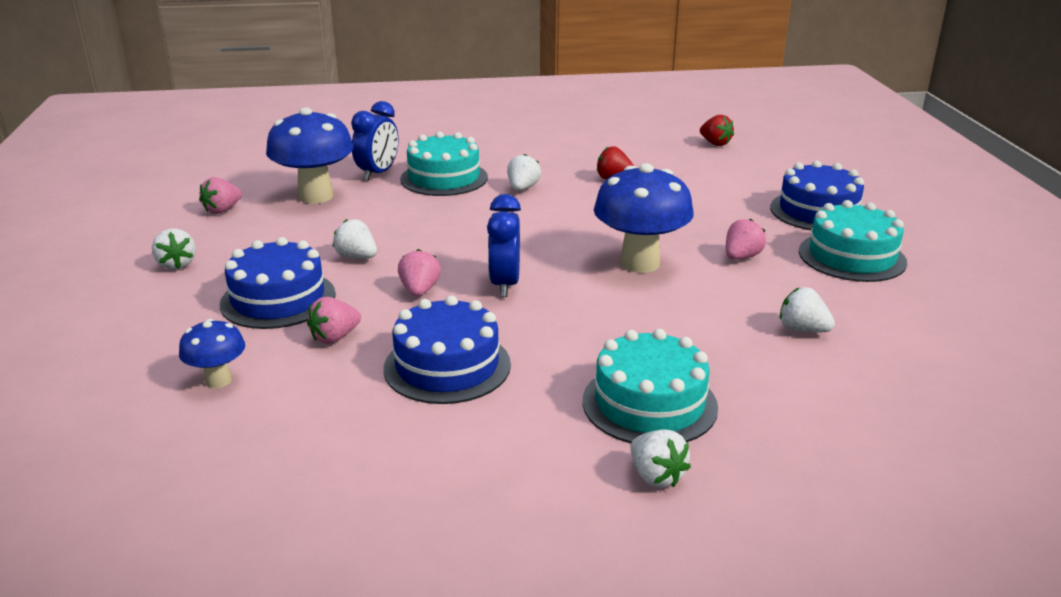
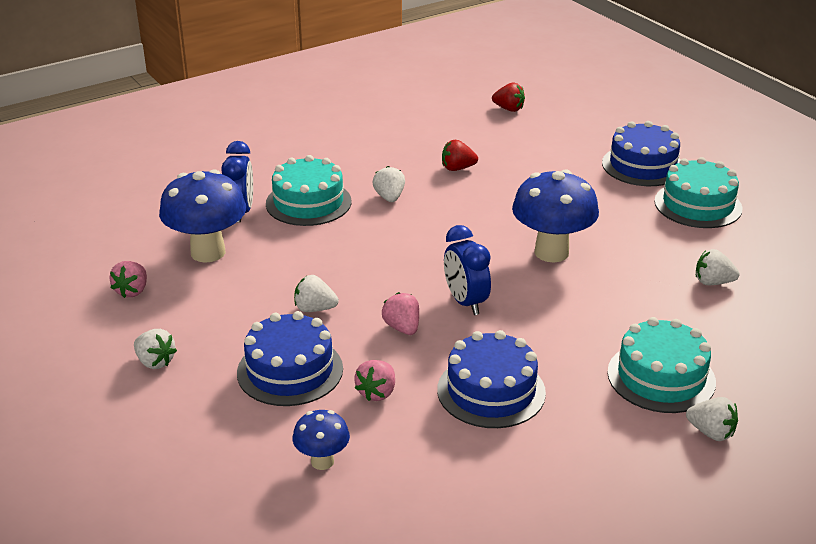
camera: 25 degrees left, 5 degrees up
(741, 257) = (621, 226): pink strawberry -> none

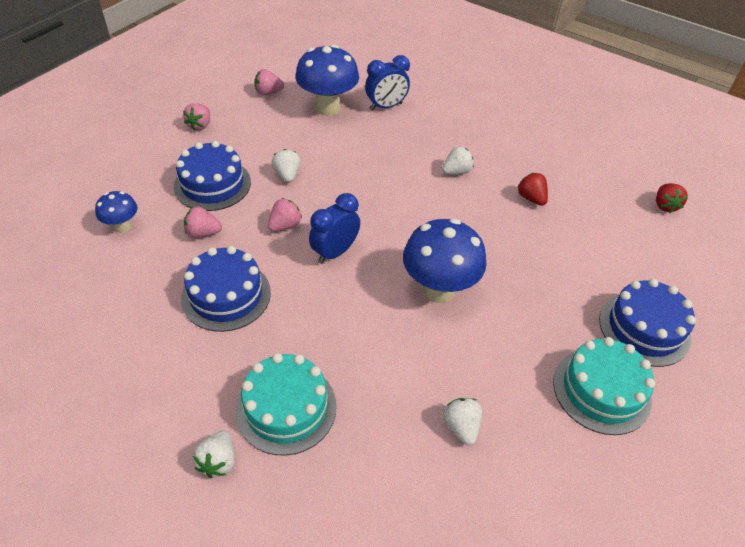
camera: 65 degrees right, 15 degrees up
(155, 362) = (200, 125): white strawberry -> pink strawberry
(308, 202) = (419, 133): turquoise cake -> none

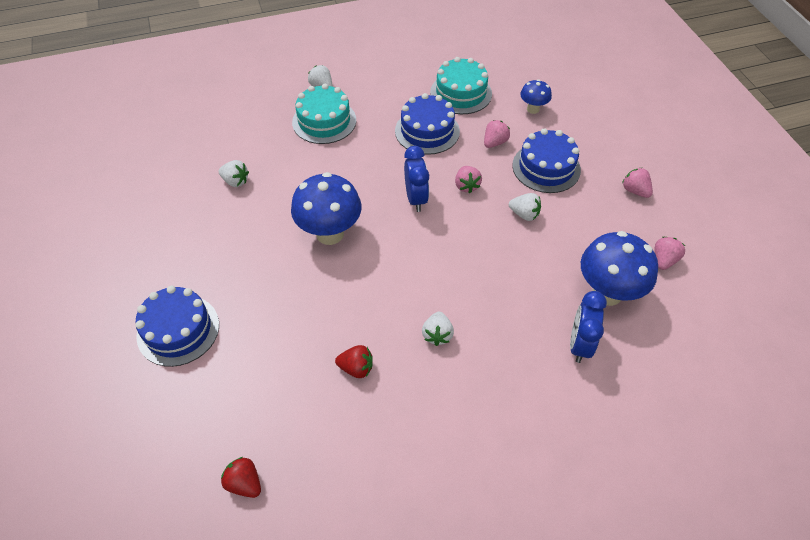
camera: 130 degrees right, 5 degrees up
(601, 390) = (176, 263): turquoise cake -> turquoise cake (461, 93)

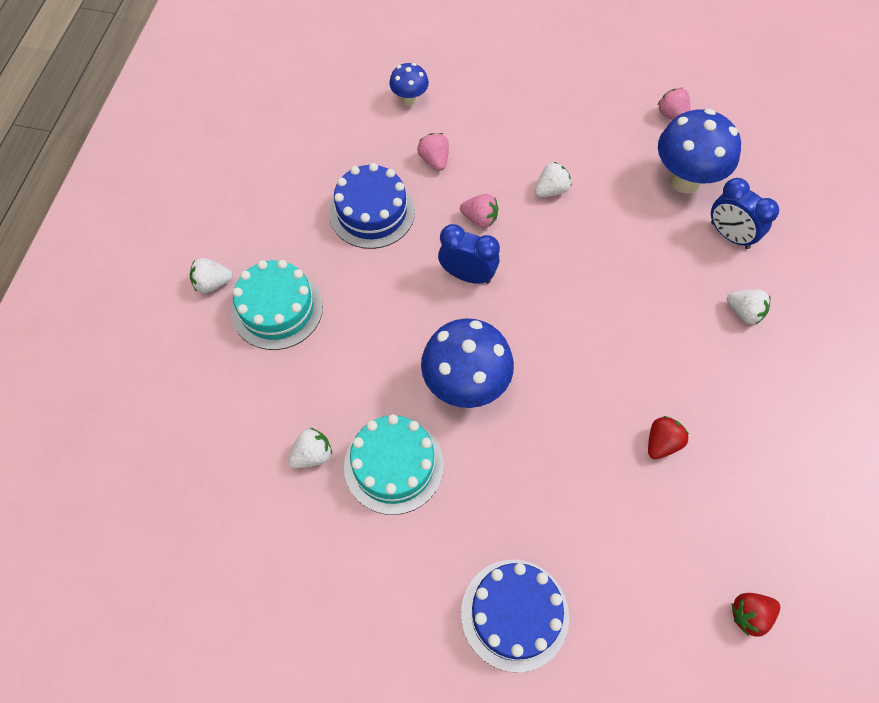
camera: 60 degrees left, 10 degrees up
(437, 335) = (659, 347): white strawberry -> white strawberry (744, 312)
(461, 93) = (335, 148): turquoise cake -> turquoise cake (393, 465)
(546, 167) = (500, 136): blue cake -> none
(635, 191) = (578, 85): pink strawberry -> none

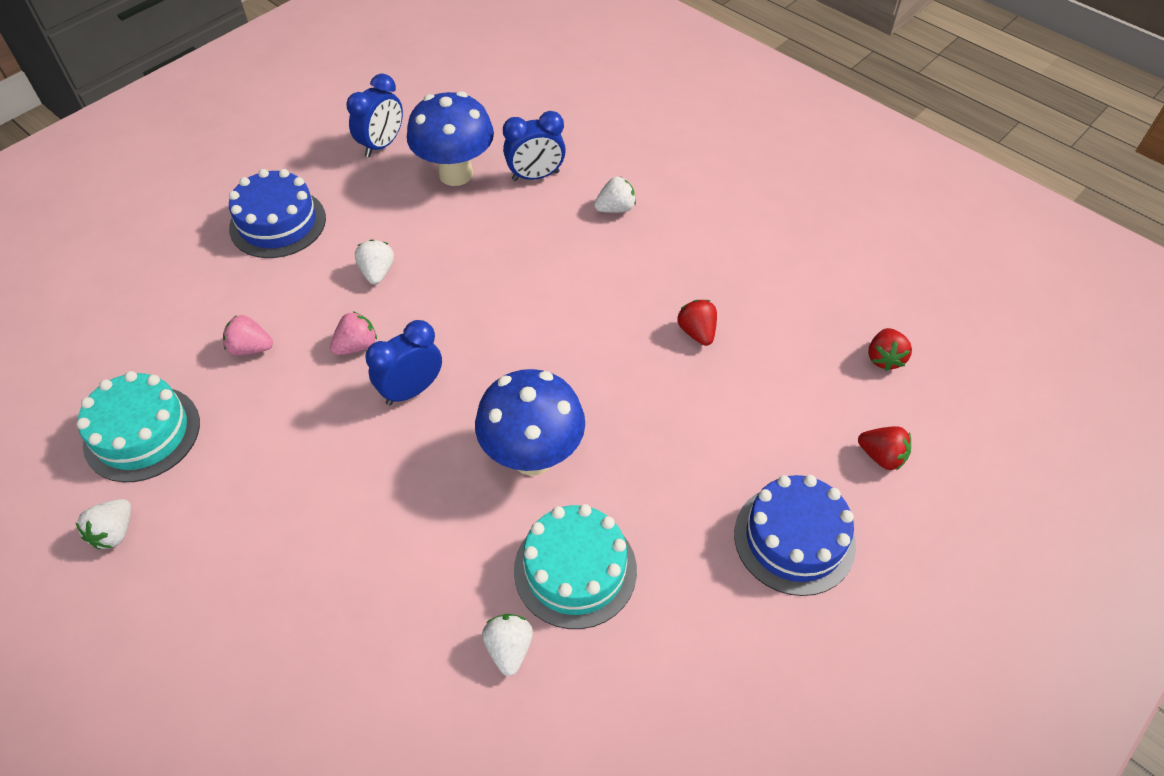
camera: 60 degrees left, 10 degrees down
(212, 283) = (202, 658): white strawberry -> white strawberry (114, 532)
(277, 309) = (298, 598): turquoise cake -> turquoise cake (142, 433)
(372, 212) = (260, 438): blue cake -> blue cake (278, 223)
(409, 99) = (153, 331): blue mushroom -> none
(640, 655) = (881, 456): none -> red strawberry
(672, 115) = (382, 145): pink strawberry -> blue clock

